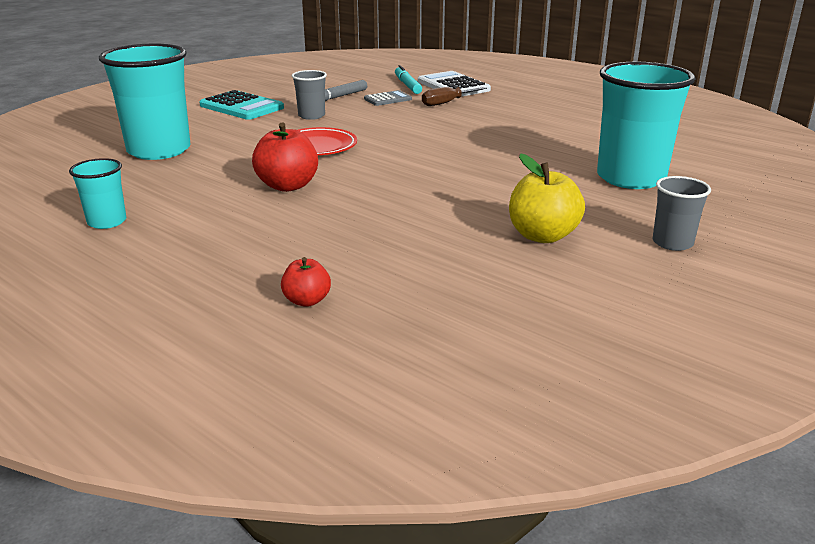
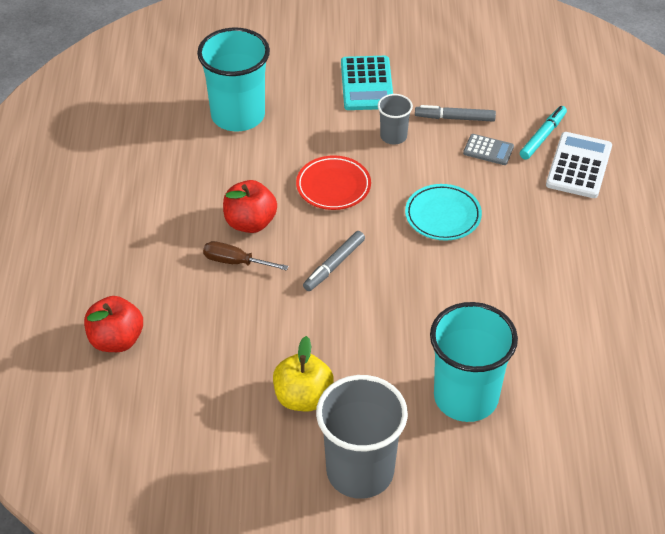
camera: 50 degrees right, 20 degrees up
(107, 222) = (119, 185): turquoise cup -> none
(307, 301) = (116, 340): red apple -> red apple, size x1.76
(403, 173) = (334, 265): none -> grey marker
(423, 127) = (443, 215): none -> turquoise plate
(447, 103) = (524, 191): brown screwdriver -> brown screwdriver (235, 262)
(672, 243) = (360, 471): grey cup -> grey cup, size x2.04

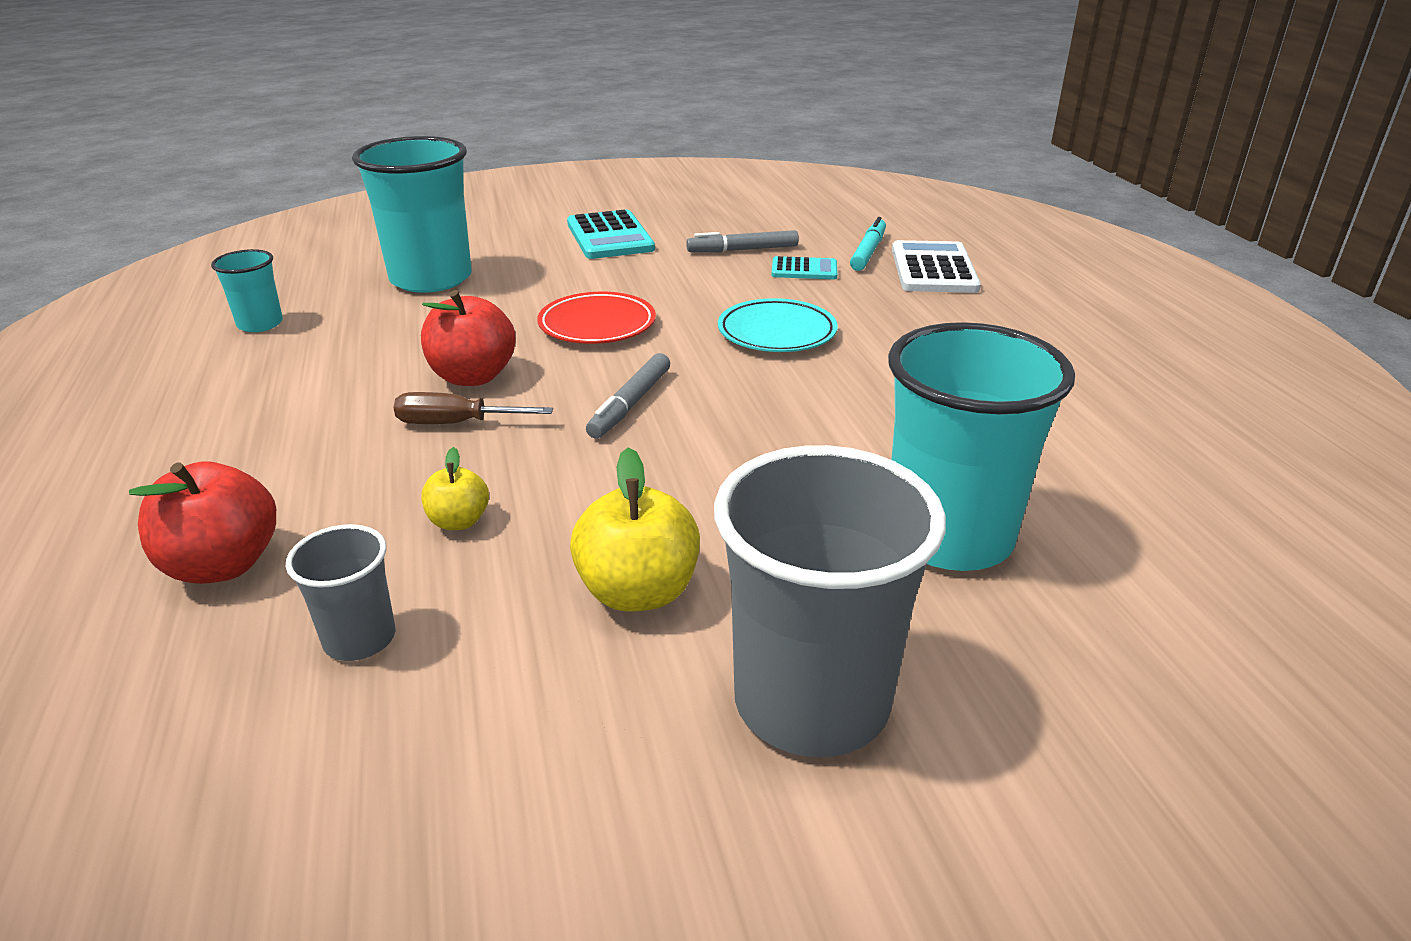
camera: 15 degrees left, 15 degrees down
(131, 146) = (260, 324): none -> turquoise cup
(227, 335) = (459, 521): none -> yellow apple
(393, 136) = (666, 272): grey cup -> grey cup (359, 638)
(488, 150) = (804, 270): grey calculator -> turquoise calculator

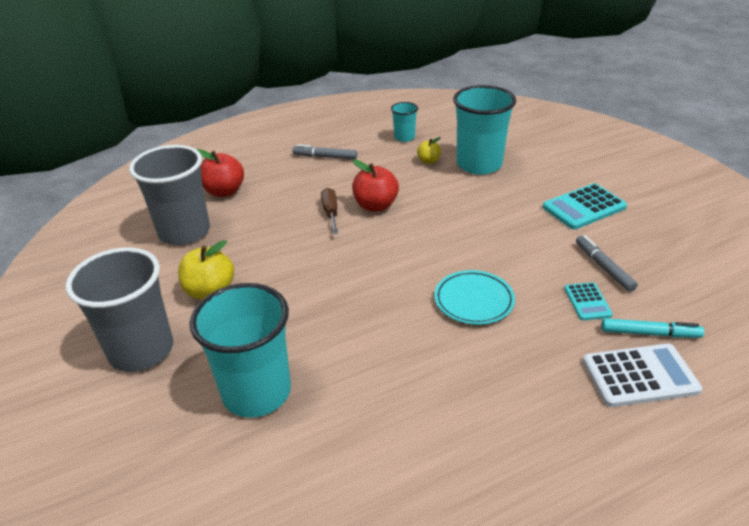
camera: 80 degrees right, 5 degrees up
(359, 638) = (184, 232): grey cup -> grey cup, size x2.04
(459, 521) = (255, 234): yellow apple -> yellow apple (428, 161)
(597, 325) = (450, 230): red plate -> none
(630, 404) = (363, 259): grey marker -> grey marker (325, 157)

